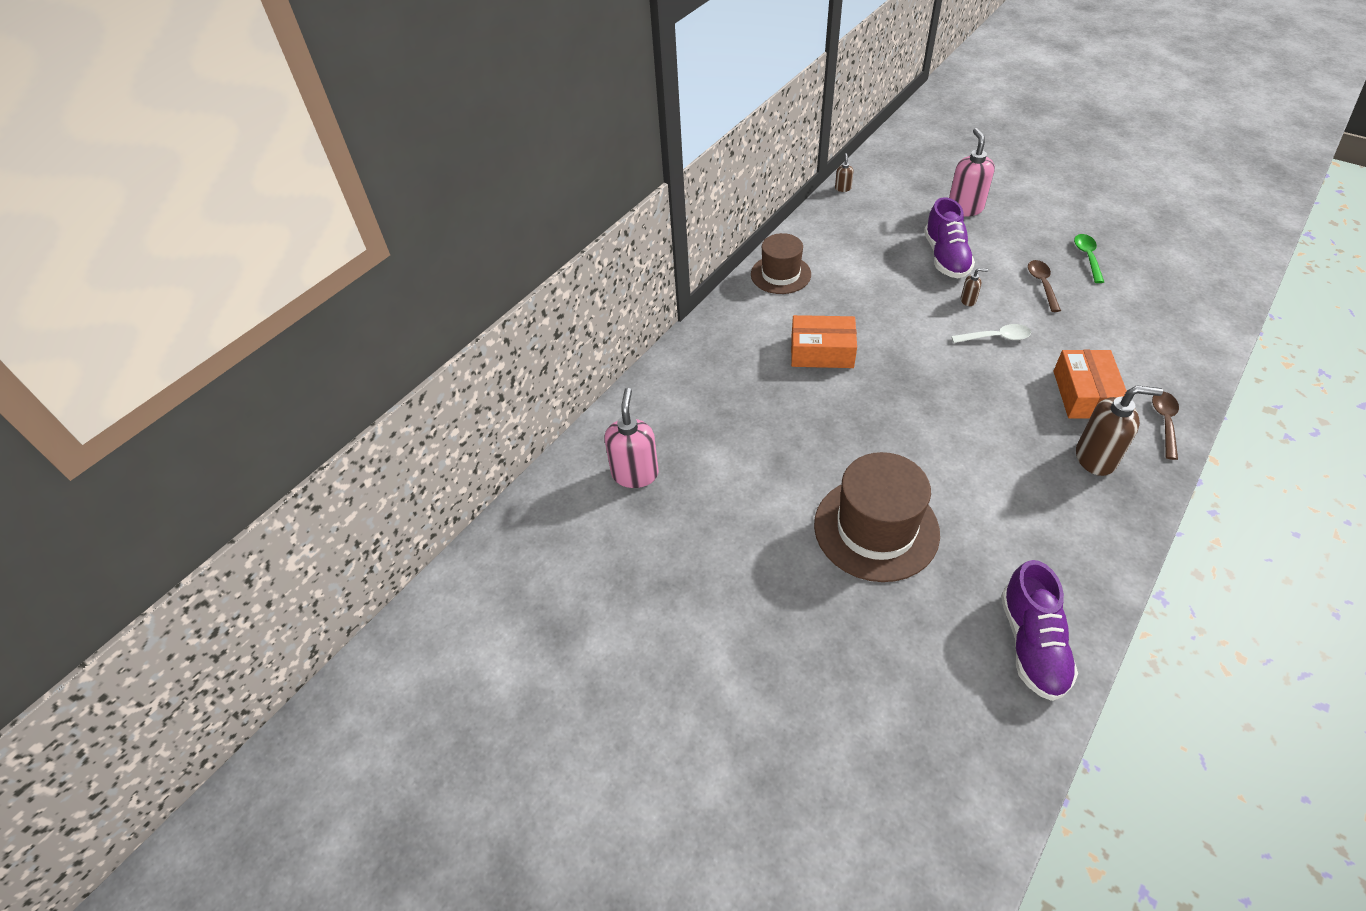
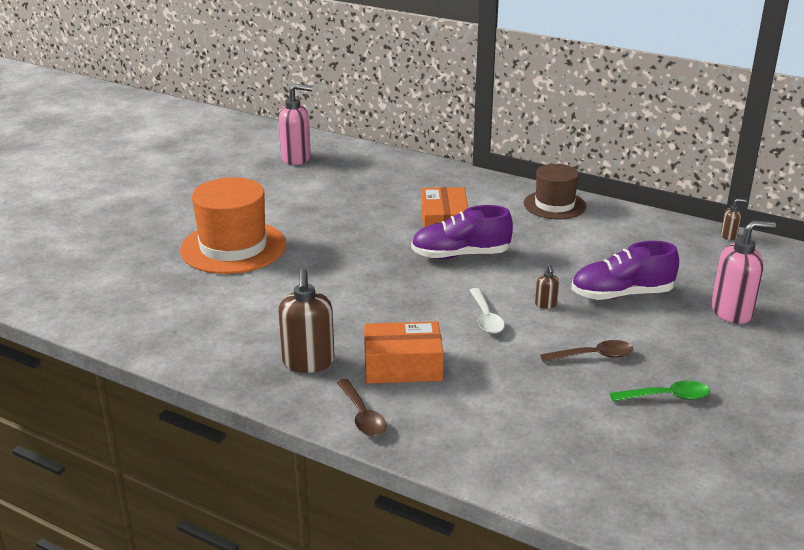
camera: 80 degrees right, 20 degrees down
(876, 528) = (233, 247): brown hat -> orange hat
(1032, 644) = (107, 309): purple shoe -> purple shoe (460, 255)
(1164, 422) = (362, 415): brown spoon -> brown spoon turned 60 degrees clockwise

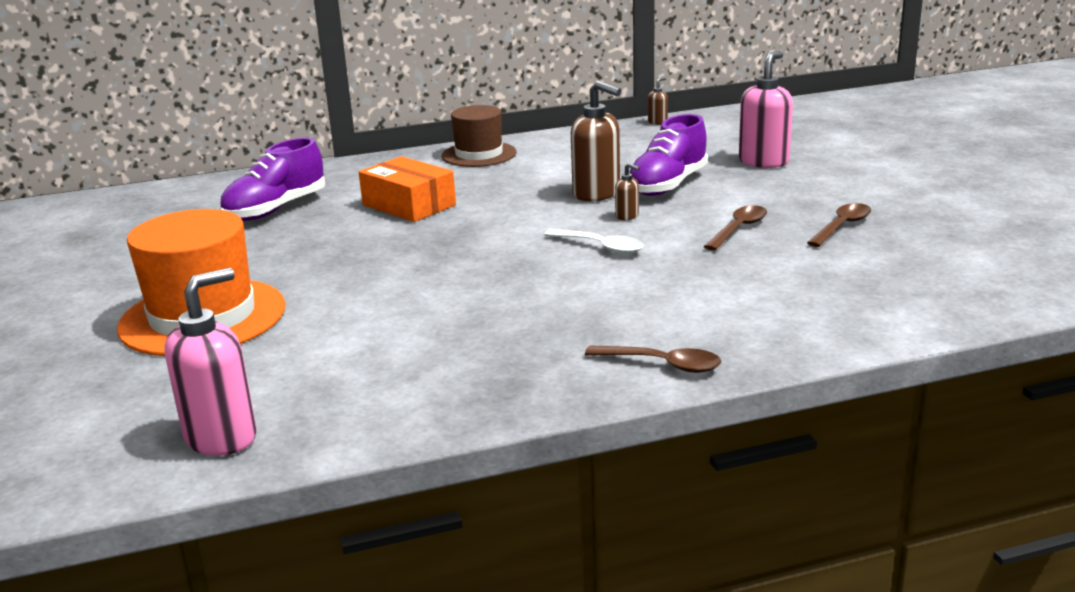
camera: 45 degrees left, 5 degrees down
(296, 158) = (110, 220): pink soap dispenser -> pink soap dispenser (222, 437)
(308, 362) = (517, 358): brown soap dispenser -> brown soap dispenser (597, 194)
(402, 366) = (611, 312): orange box -> none
(460, 255) = (475, 218): purple shoe -> purple shoe (276, 209)
(666, 397) = (842, 226): green spoon -> brown spoon

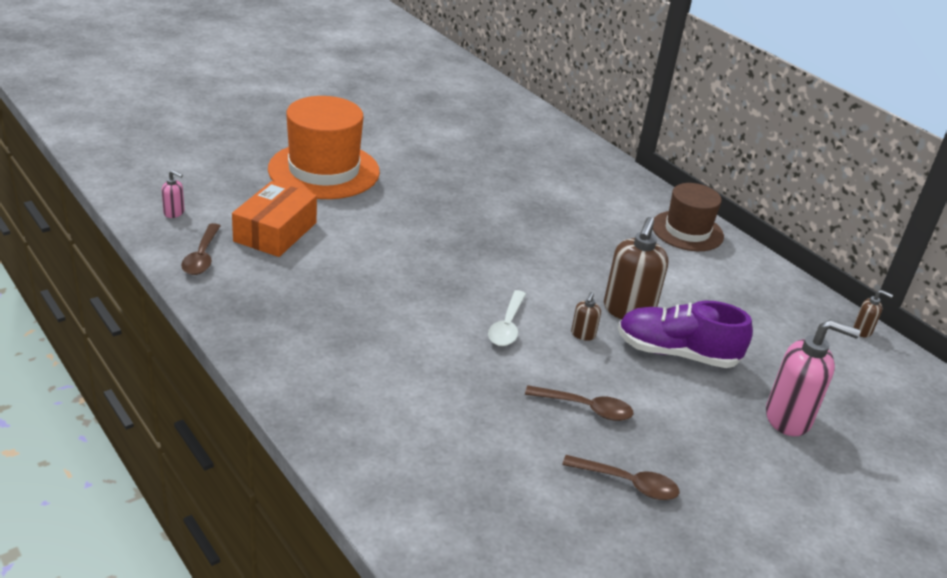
camera: 65 degrees right, 10 degrees up
(222, 437) = (174, 213): pink soap dispenser -> pink soap dispenser, size x0.46
(276, 209) = (510, 158): purple shoe -> none
(409, 205) = (549, 215): orange box -> orange box (275, 232)
(662, 364) = (298, 380): brown spoon -> brown spoon (202, 257)

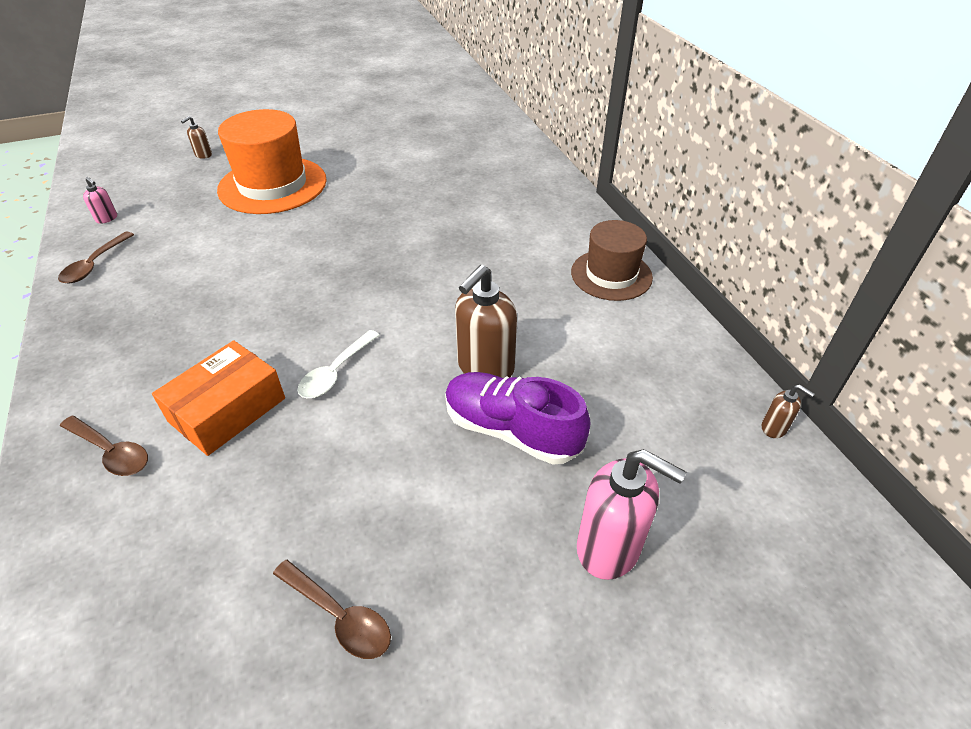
camera: 20 degrees right, 10 degrees up
(275, 232) = (181, 244): orange box -> orange box (227, 410)
(583, 335) = (414, 392): brown soap dispenser -> brown soap dispenser (203, 155)
(586, 408) = (356, 493): brown spoon -> brown spoon (111, 452)

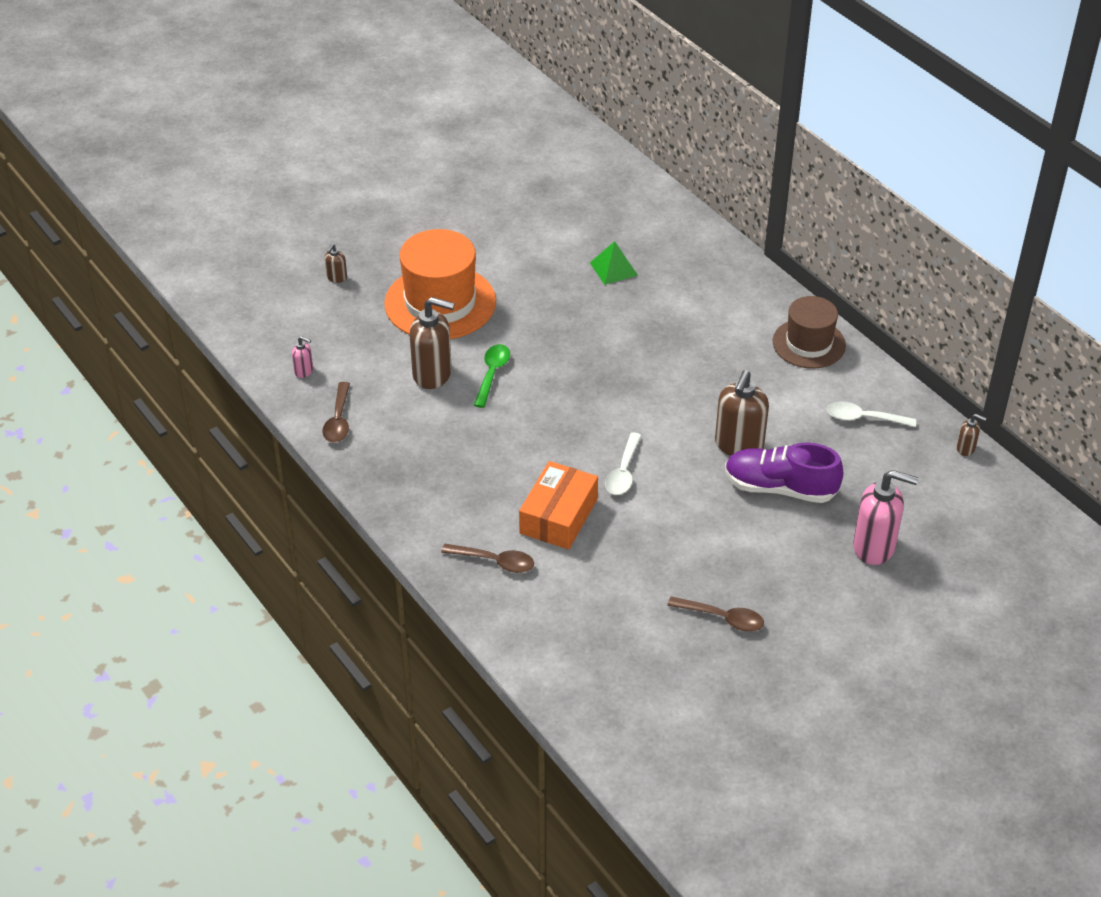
camera: 15 degrees left, 0 degrees up
(217, 240) = (433, 374): none -> brown soap dispenser
(272, 249) = (492, 374): none -> green spoon
(446, 182) = (613, 269): none -> green pyramid
(648, 364) = (864, 418): none -> white spoon

